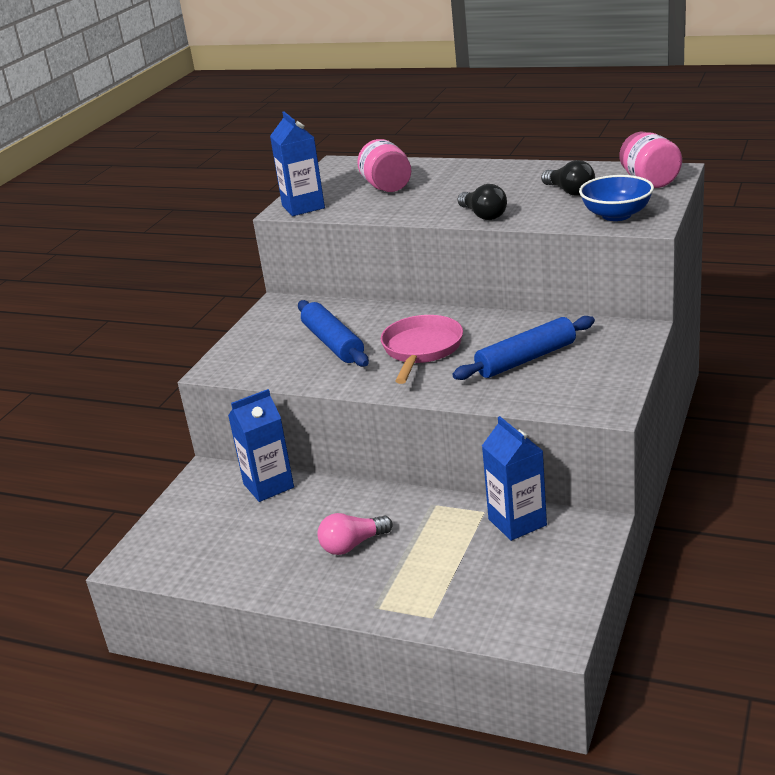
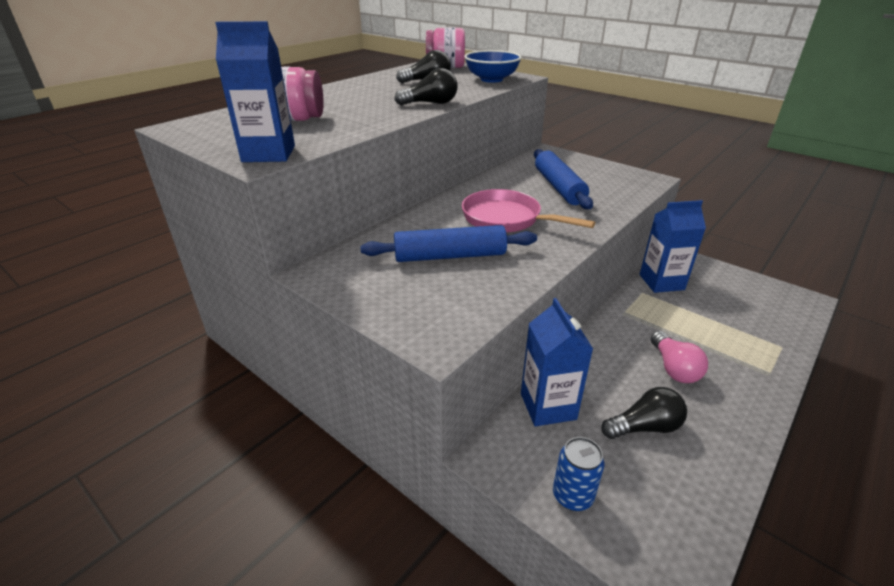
camera: 75 degrees left, 5 degrees up
(183, 513) = (572, 496): none -> blue can
(264, 536) = (644, 427): none -> black light bulb

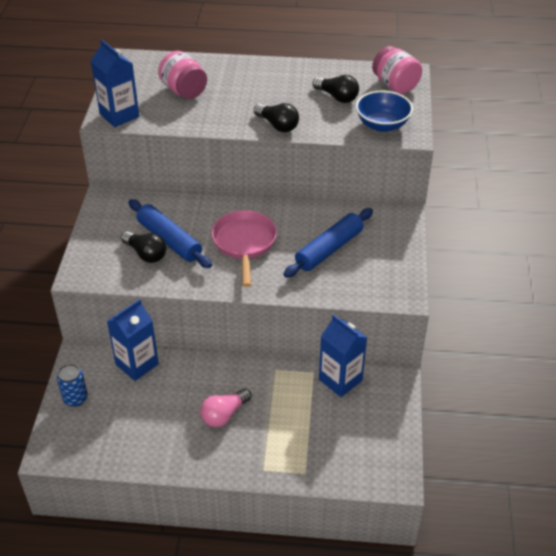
camera: 55 degrees right, 10 degrees up
(644, 427) = (151, 414): black light bulb -> black light bulb (146, 254)

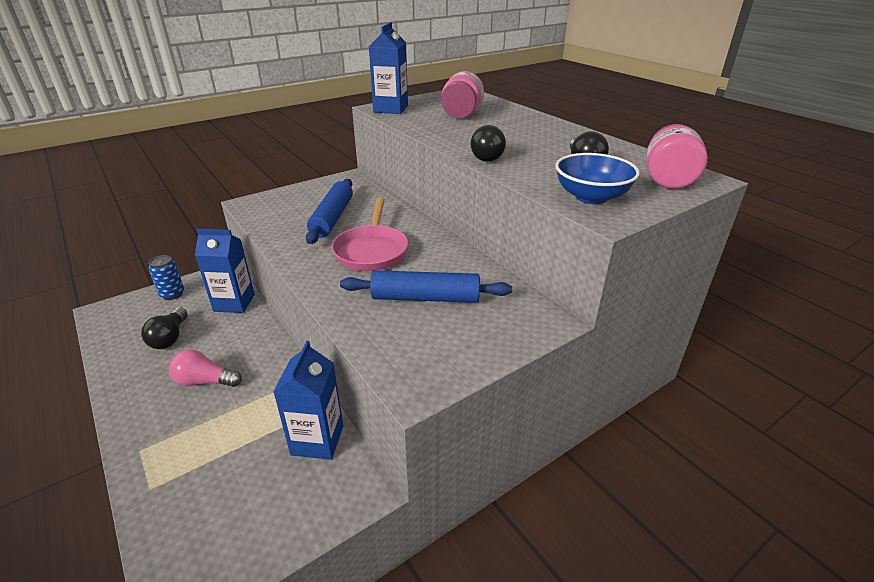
camera: 50 degrees right, 10 degrees down
(146, 254) = (303, 216): black light bulb -> black light bulb (170, 338)
(244, 244) = (372, 250): pink pan -> pink pan turned 135 degrees clockwise

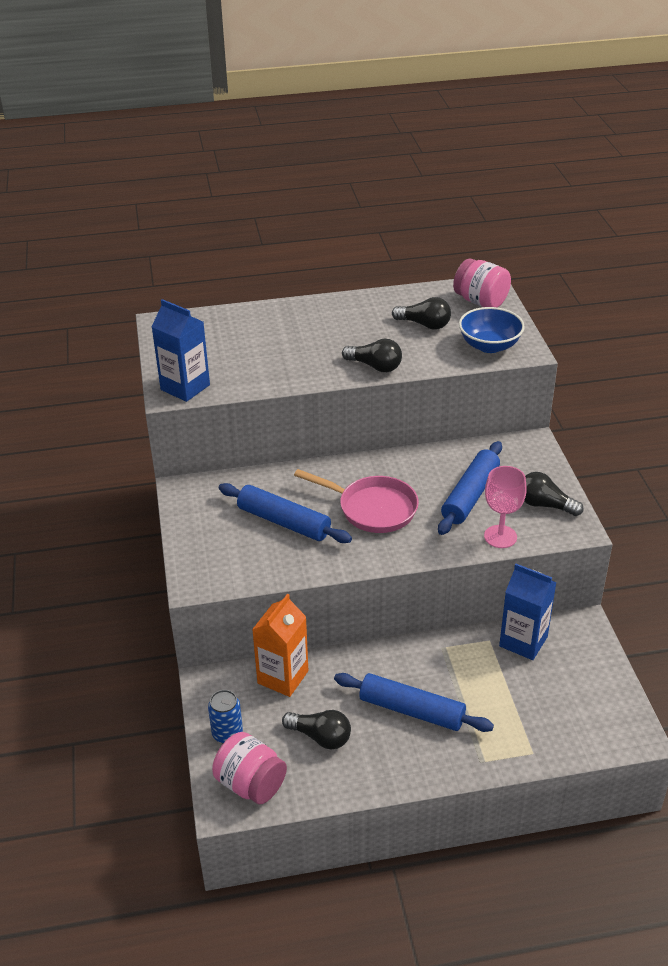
camera: 65 degrees left, 5 degrees up
(205, 381) = (411, 710): pink light bulb -> blue rolling pin
(234, 303) = (283, 677): blue carton -> orange carton
(369, 331) = (500, 536): none -> pink goblet
(443, 353) = (545, 505): none -> black light bulb
(461, 115) = (247, 347): pink jar -> pink jar (251, 784)

